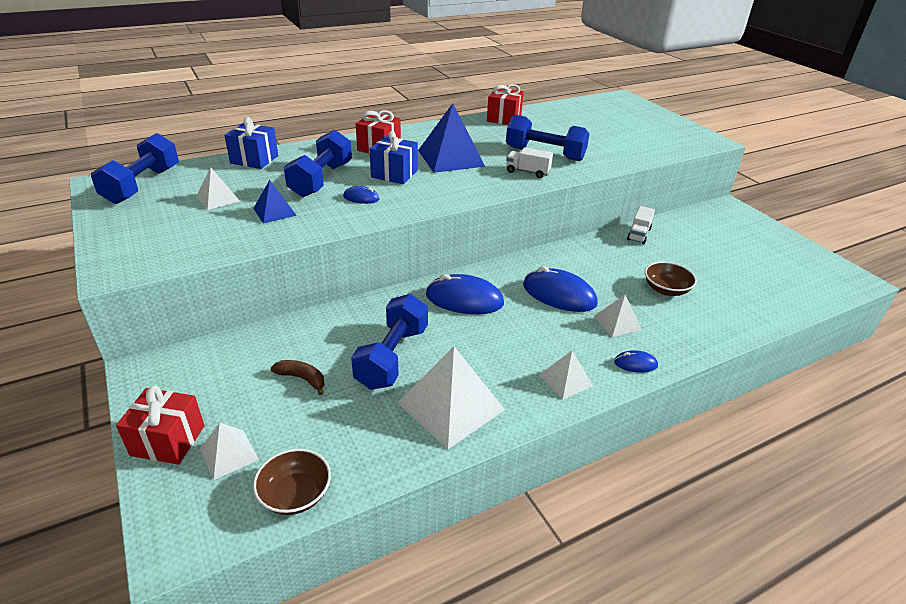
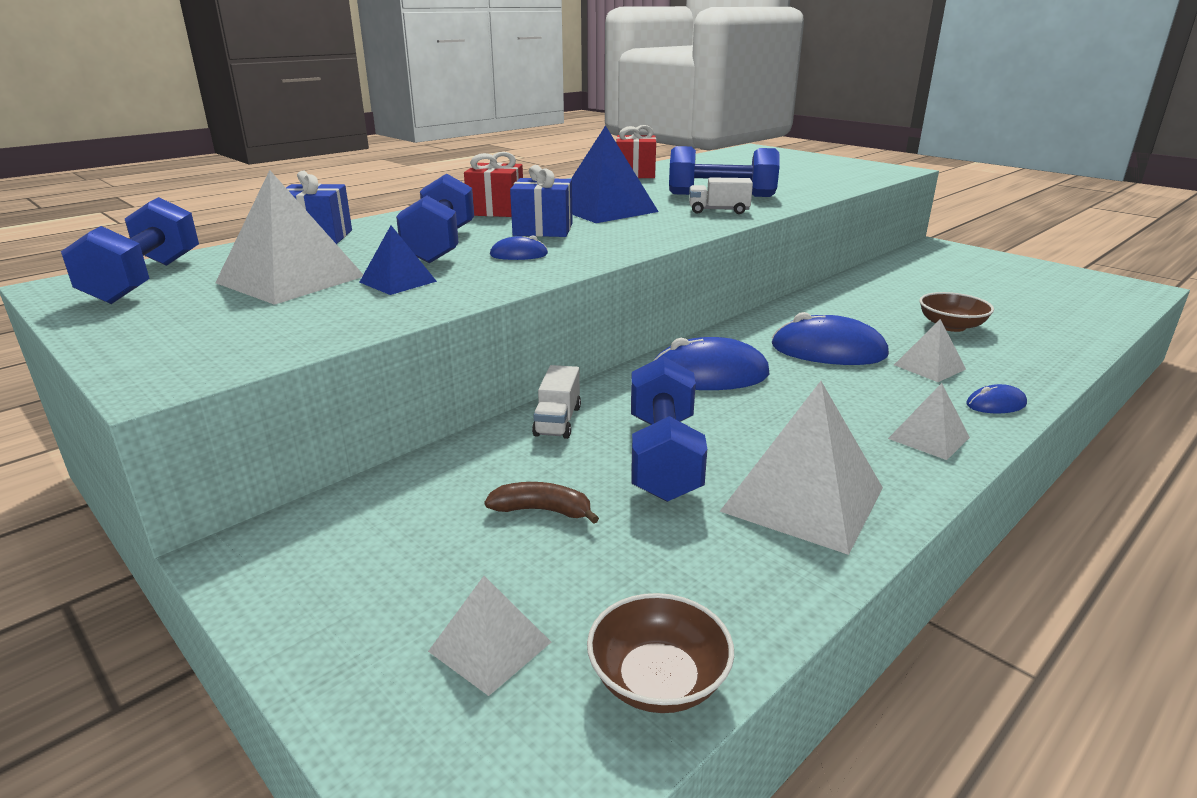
camera: 15 degrees left, 10 degrees down
(168, 440) = (357, 652): red gift -> none
(217, 199) = (290, 279): white pyramid -> white pyramid, size x1.88
(638, 234) = (864, 281): white truck -> white truck (557, 421)

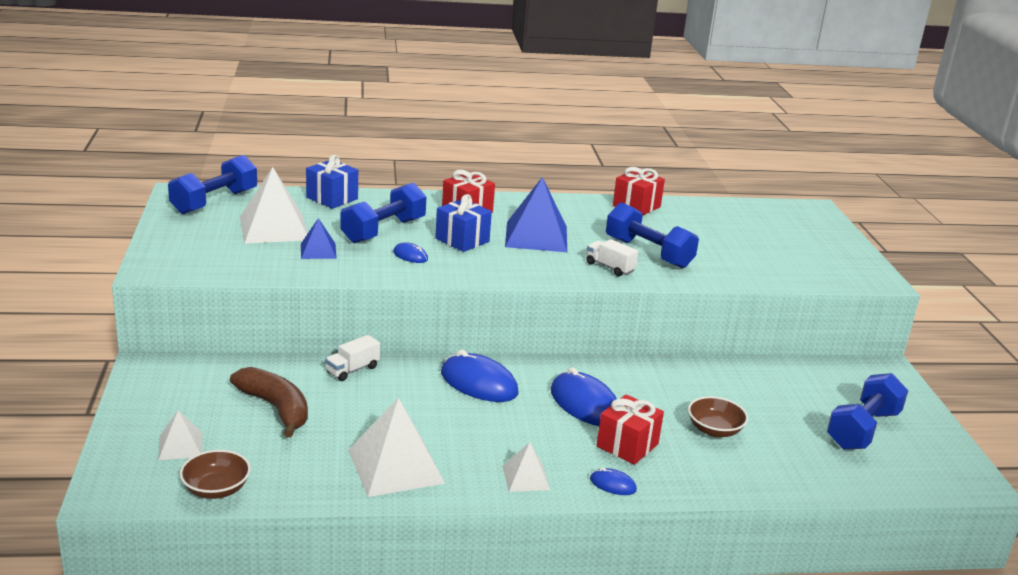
camera: 35 degrees right, 0 degrees up
(542, 510) = (276, 408): brown banana -> brown banana, size x1.84
(663, 456) = (370, 413): blue dumbbell -> blue dumbbell (863, 429)
(929, 367) = (627, 445): white pyramid -> red gift

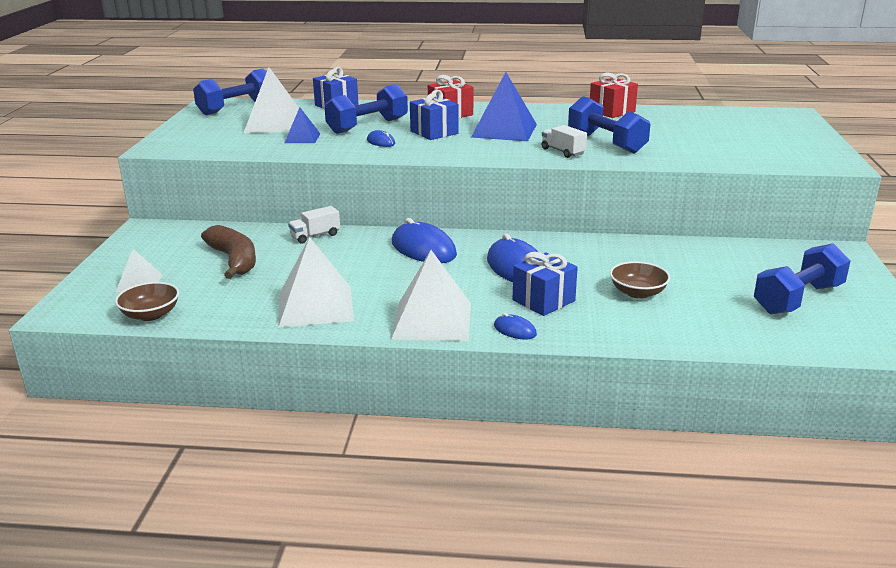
camera: 15 degrees right, 0 degrees up
(526, 477) = (432, 320): white pyramid -> white pyramid, size x1.88
(627, 445) = (543, 300): red gift -> blue gift

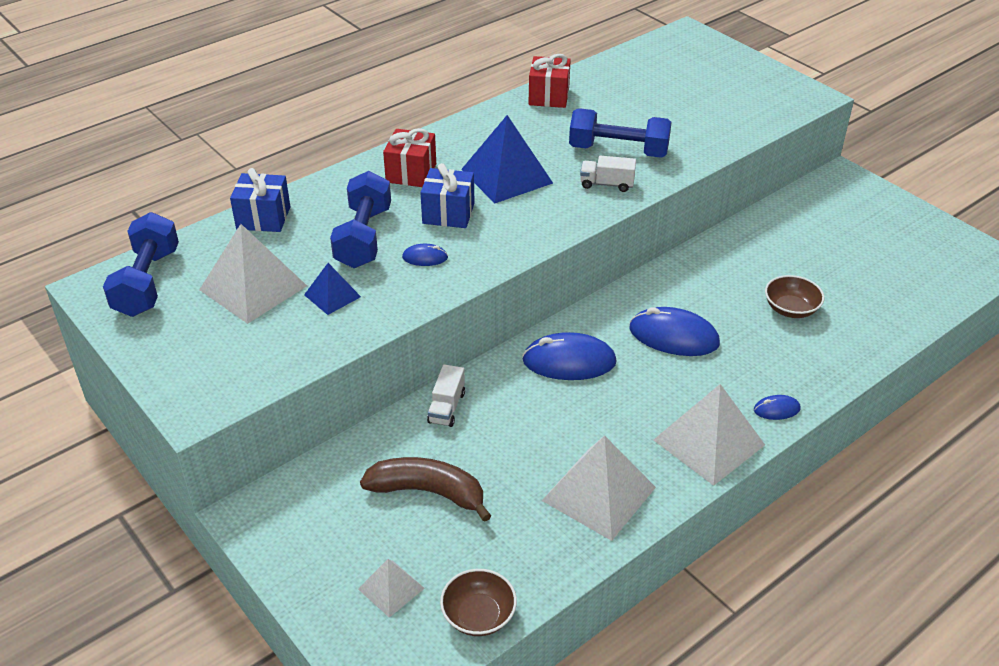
camera: 45 degrees left, 15 degrees up
(543, 300) = (747, 362): blue gift -> none
(798, 299) = (885, 249): blue dumbbell -> none

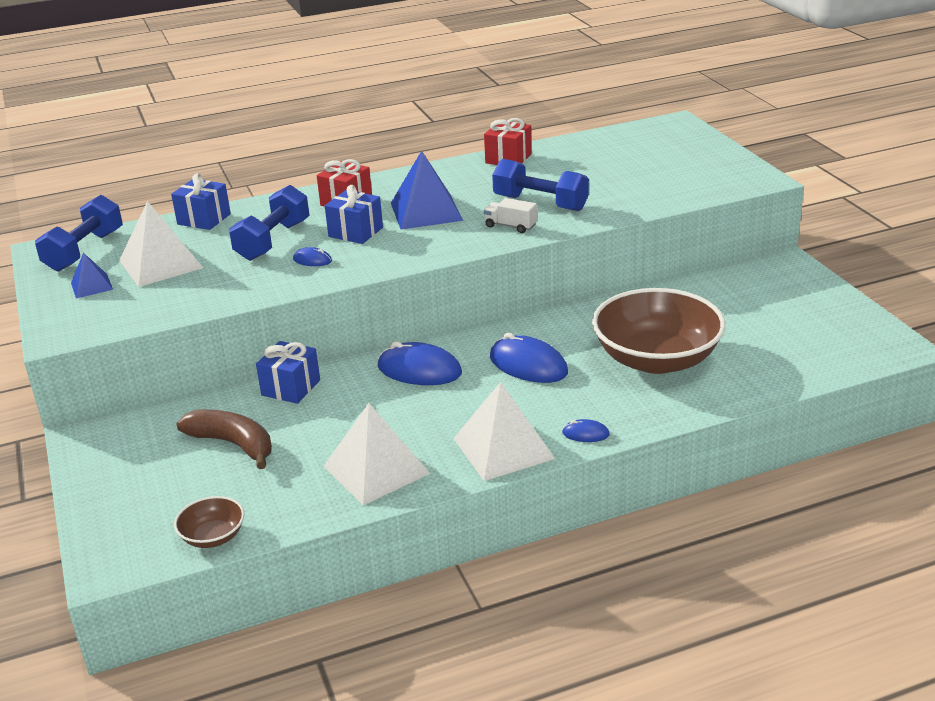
camera: 20 degrees right, 10 degrees down
(332, 295) = (218, 277): blue pyramid -> blue pyramid (91, 286)
(391, 588) = (156, 505): white pyramid -> none
(447, 407) = (291, 387): white truck -> blue gift
(791, 309) = (656, 359): brown bowl -> brown bowl, size x2.24

